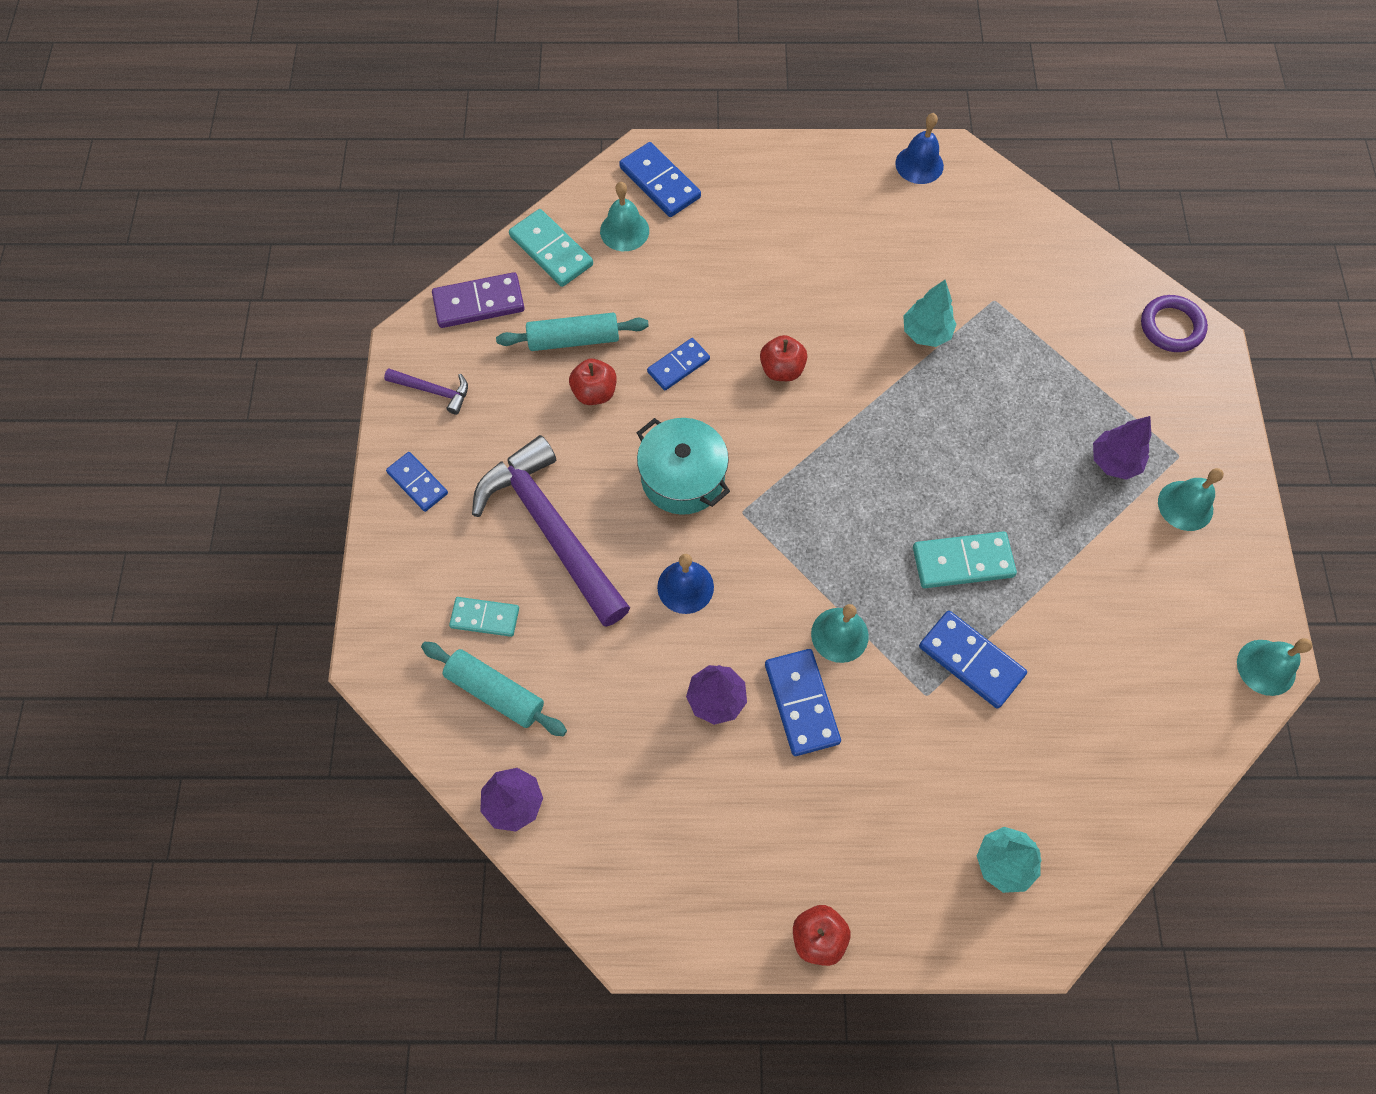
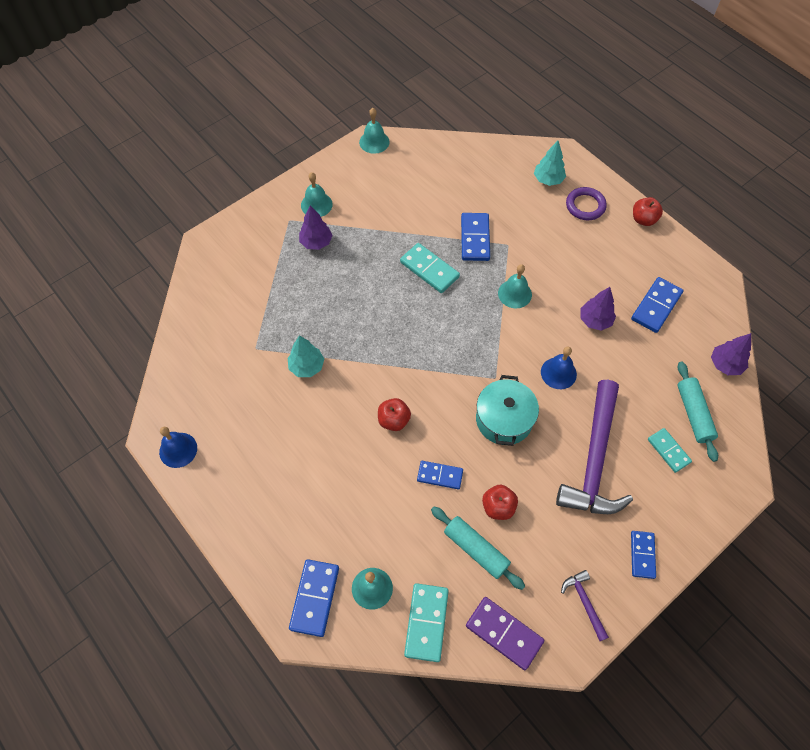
camera: 130 degrees left, 5 degrees down
(802, 703) = (561, 287): blue domino -> blue domino (656, 306)
(1171, 327) = (208, 261): purple ring -> purple ring (585, 206)

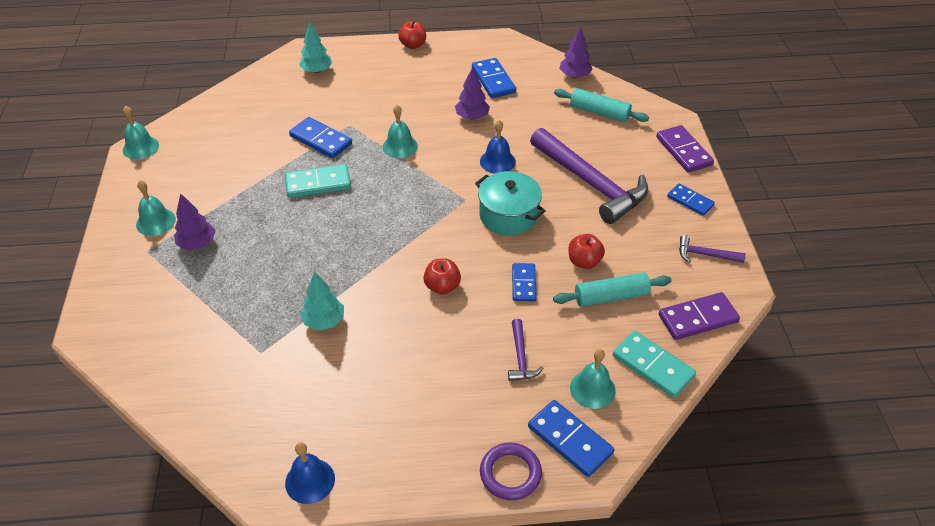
camera: 55 degrees left, 15 degrees down
(366, 517) = (520, 357): none -> purple hammer
(440, 476) = (524, 284): blue domino -> blue domino turned 45 degrees counterclockwise
(585, 206) = (365, 66): purple ring -> purple ring (510, 473)
(668, 451) = (617, 141): turquoise domino -> none
(706, 515) = (684, 151): none -> purple domino

